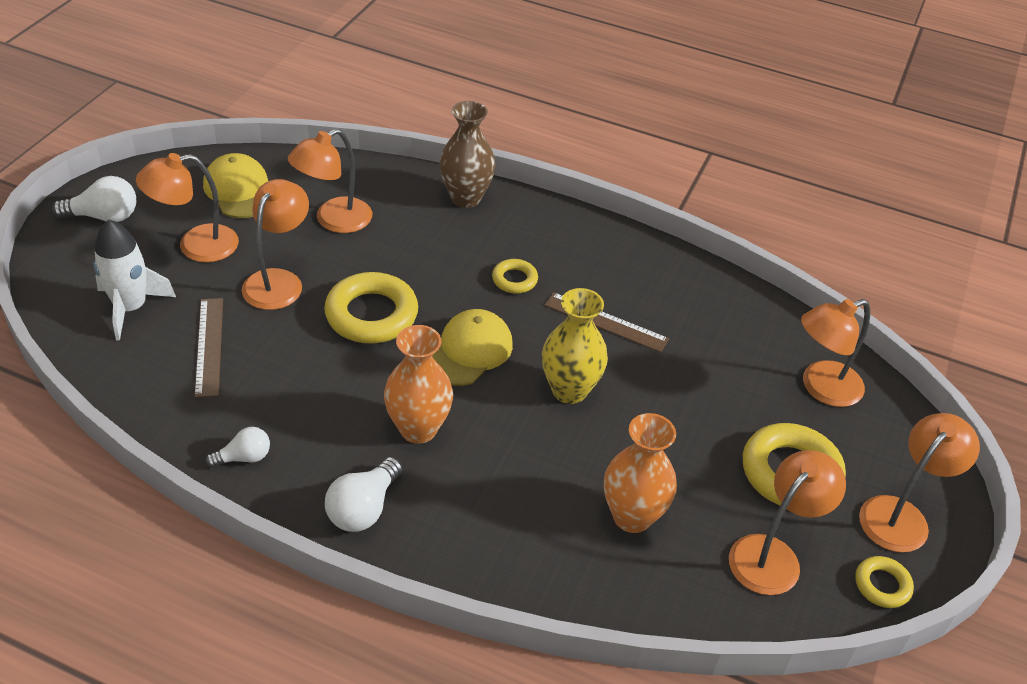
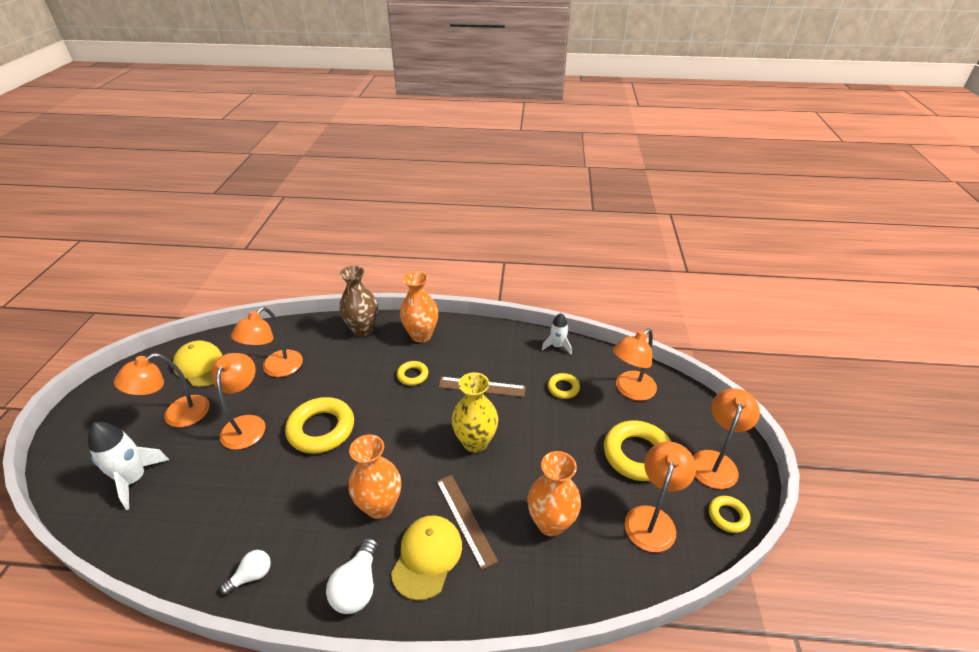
camera: 15 degrees left, 5 degrees down
(104, 217) = (100, 413): white light bulb -> none
(209, 346) = (203, 491): brown ruler -> brown ruler (465, 519)
(468, 351) = (397, 435): yellow cap -> yellow cap (427, 557)
(545, 228) = (421, 335): none -> orange vase
(722, 357) = (563, 388): none -> yellow ring
(739, 297) = (557, 346): none -> white rocket

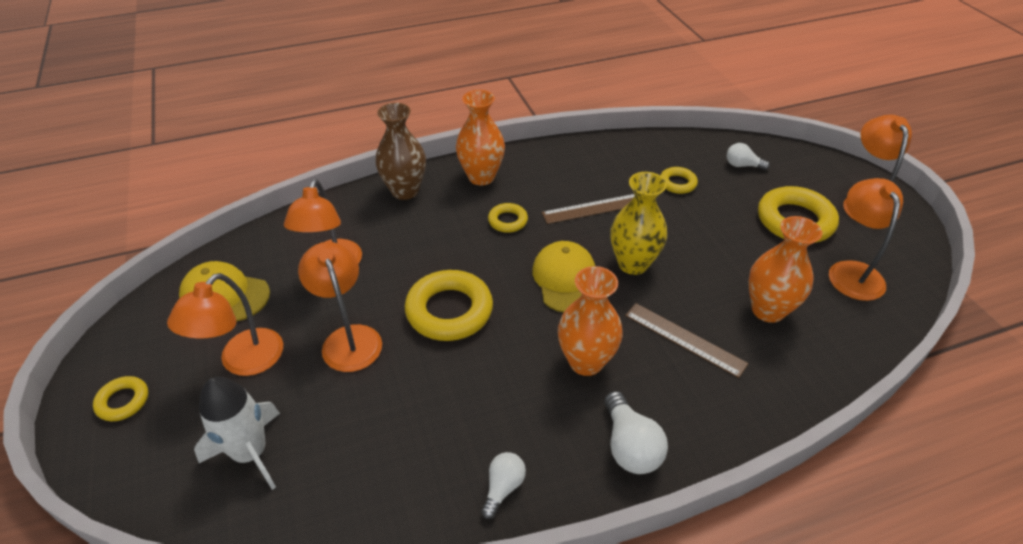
camera: 25 degrees left, 5 degrees up
(427, 557) = (676, 388): yellow cap -> yellow cap (566, 279)
(557, 346) = (638, 145): white rocket -> none
(630, 390) = (742, 165): orange lamp -> white light bulb
(728, 516) = (910, 245): yellow ring -> yellow ring (123, 401)

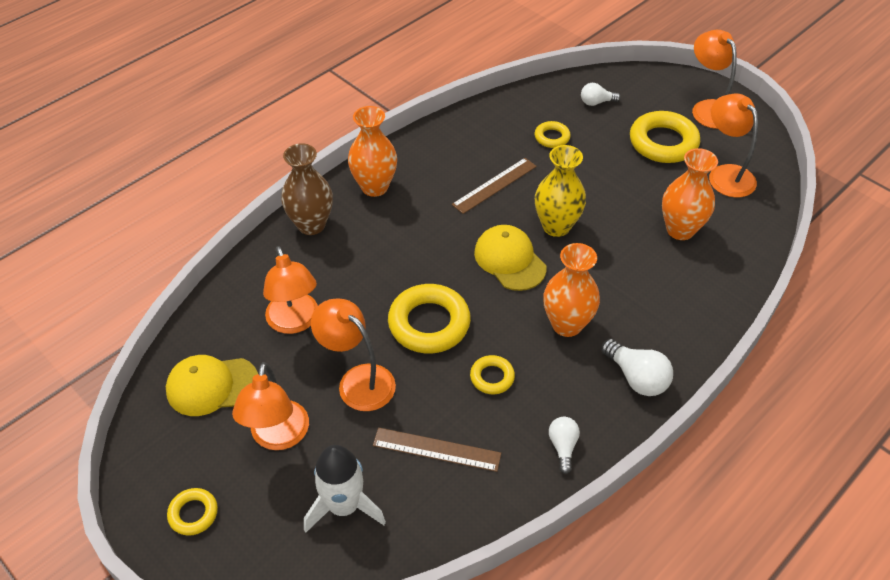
camera: 25 degrees left, 5 degrees up
(507, 221) = (426, 223): yellow ring -> yellow ring (492, 377)
(684, 339) = (631, 277): brown ruler -> brown ruler (436, 449)

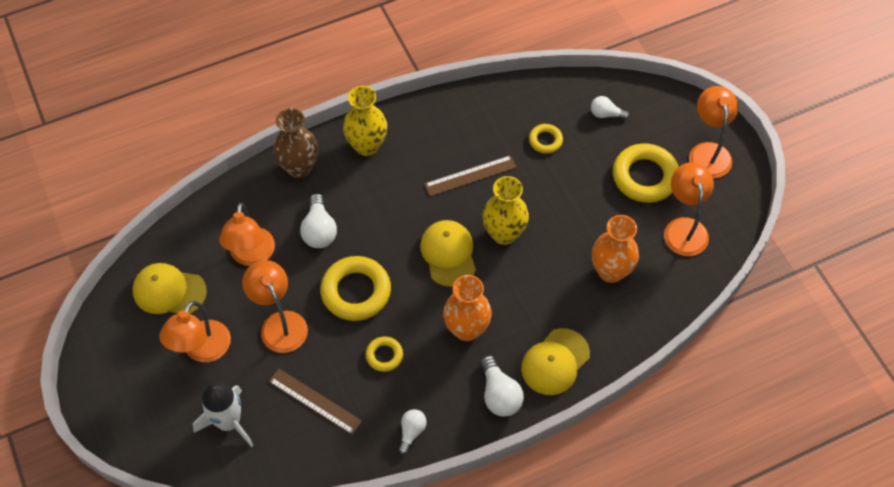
camera: 20 degrees right, 10 degrees up
(193, 514) = (121, 390): yellow ring -> none
(360, 276) = (319, 230): none -> white light bulb
(374, 187) = (367, 146): orange vase -> yellow vase
(675, 328) = (555, 362): none -> yellow cap

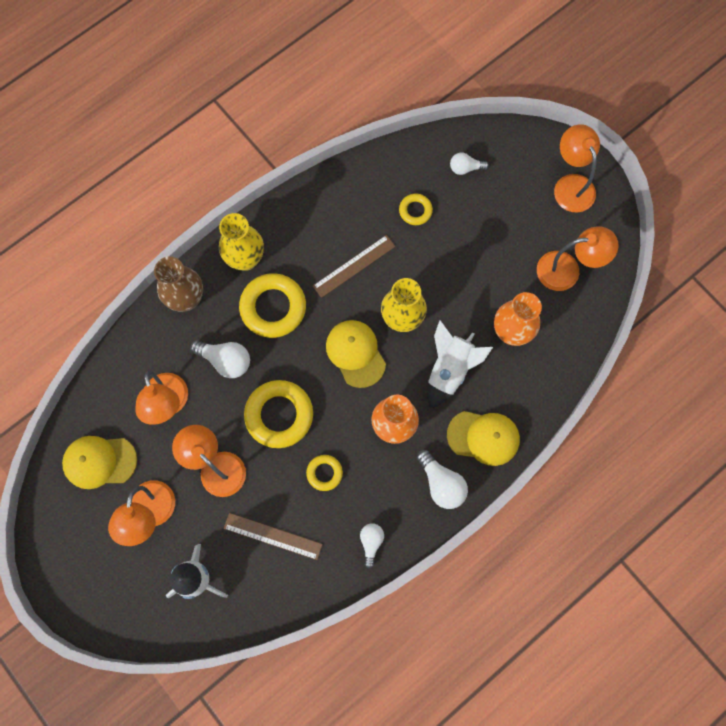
camera: 15 degrees left, 15 degrees up
(319, 230) = (226, 361): white light bulb -> white light bulb turned 45 degrees counterclockwise
(538, 291) = (449, 370): none -> white rocket
(555, 362) = (483, 437): yellow cap -> yellow cap turned 105 degrees counterclockwise
(645, 177) = (518, 226): yellow ring -> yellow ring (273, 307)
(684, 228) = (567, 270): orange lamp -> orange lamp turned 105 degrees clockwise

